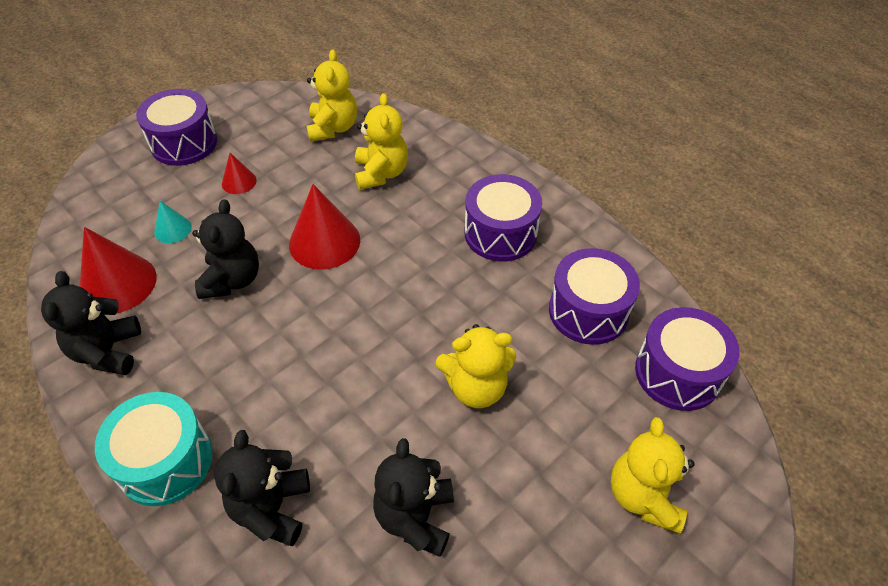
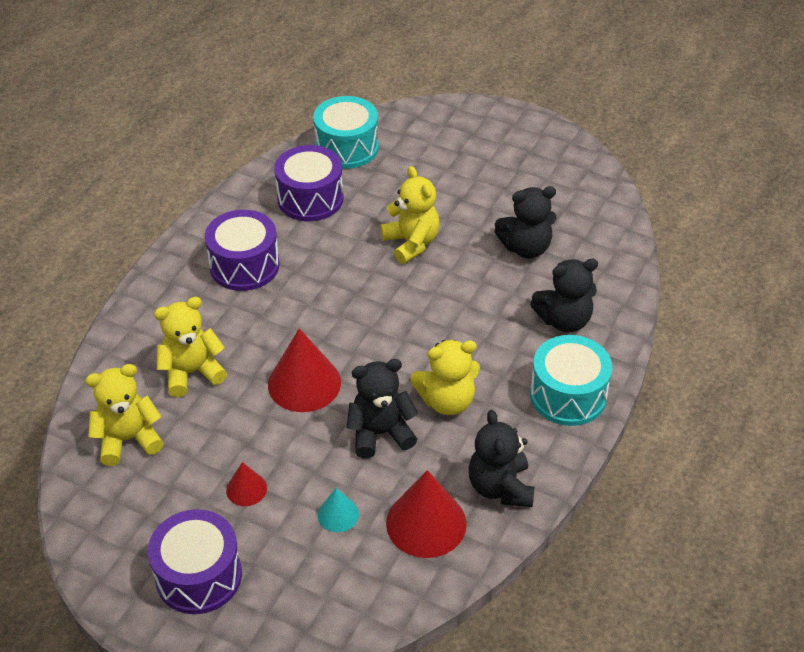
camera: 110 degrees left, 5 degrees down
(108, 351) = (500, 487): black teddy bear -> black teddy bear turned 105 degrees clockwise
(644, 496) = (451, 151): yellow teddy bear -> yellow teddy bear (447, 401)
(678, 373) = (347, 147): purple drum -> turquoise drum

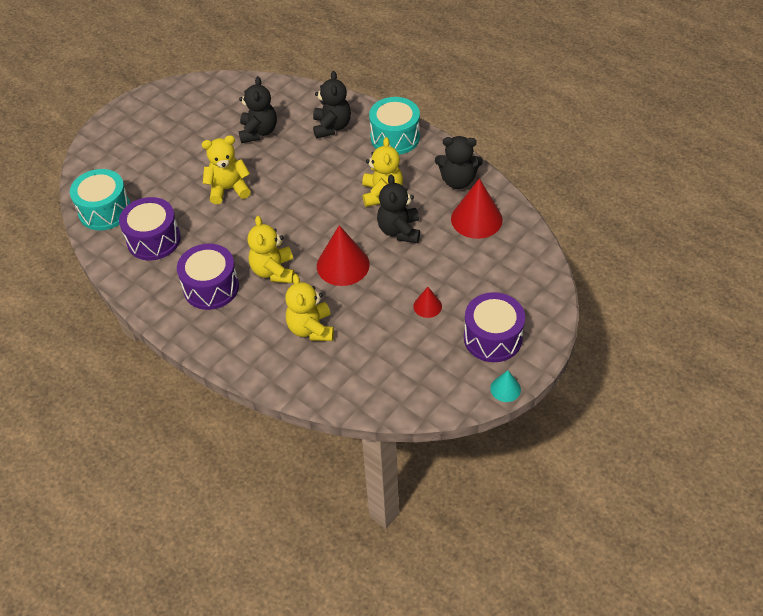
camera: 75 degrees left, 5 degrees up
(128, 439) = (364, 371): yellow teddy bear -> yellow teddy bear (273, 271)
(338, 514) = (460, 260): turquoise cone -> turquoise cone (505, 389)

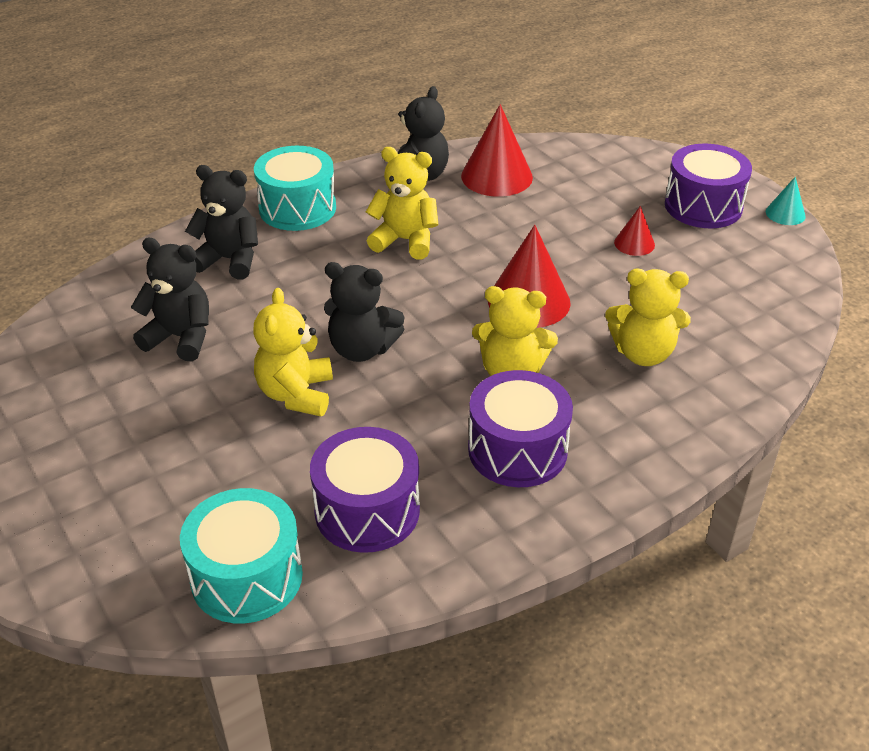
camera: 75 degrees left, 10 degrees down
(399, 230) = (486, 239): black teddy bear -> black teddy bear (362, 349)

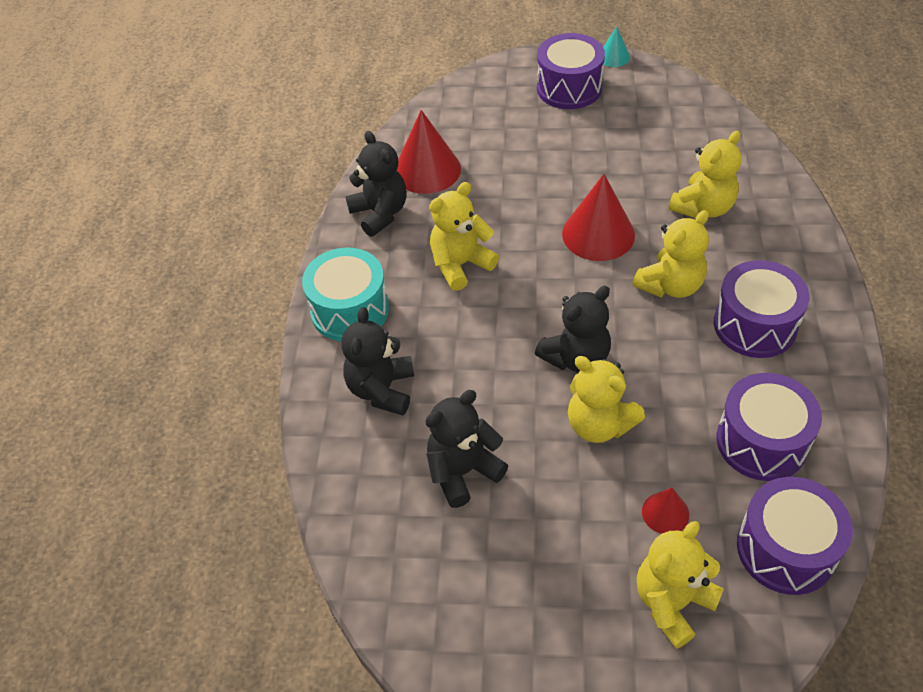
camera: 50 degrees left, 10 degrees up
(130, 519) = (672, 602): none -> yellow teddy bear
(229, 260) = (382, 390): black teddy bear -> black teddy bear turned 45 degrees counterclockwise
(247, 576) = (785, 549): turquoise drum -> purple drum
(634, 243) = (580, 144): red cone -> red cone (665, 513)

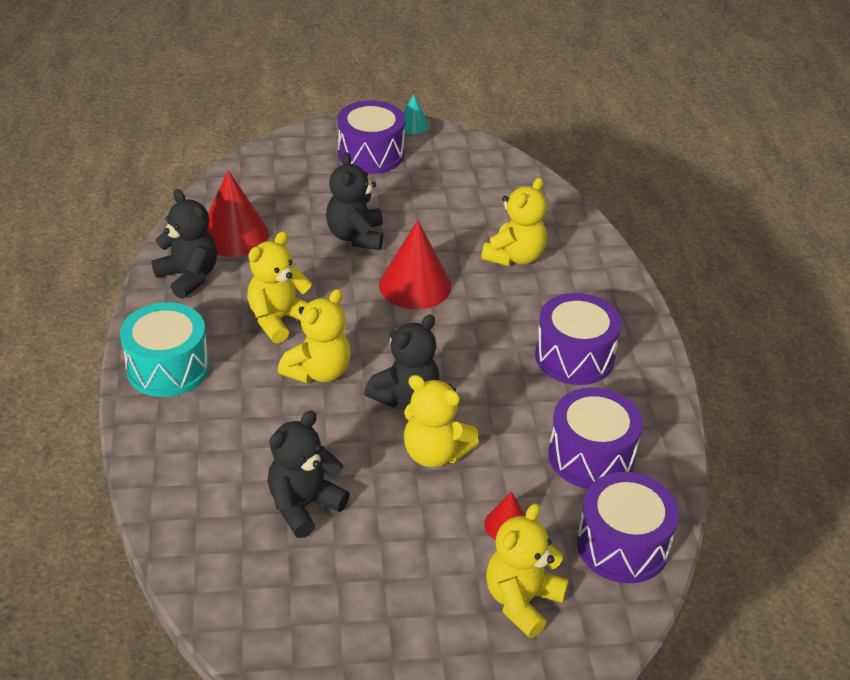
camera: 15 degrees left, 10 degrees down
(382, 390) = (211, 438): black teddy bear -> black teddy bear (355, 236)
(670, 285) = (490, 327): yellow teddy bear -> yellow teddy bear (318, 371)

